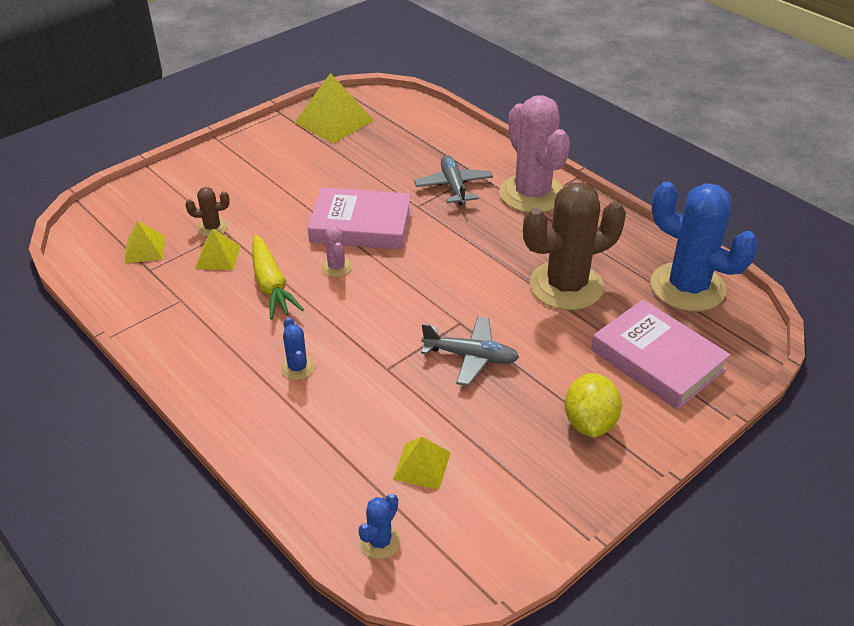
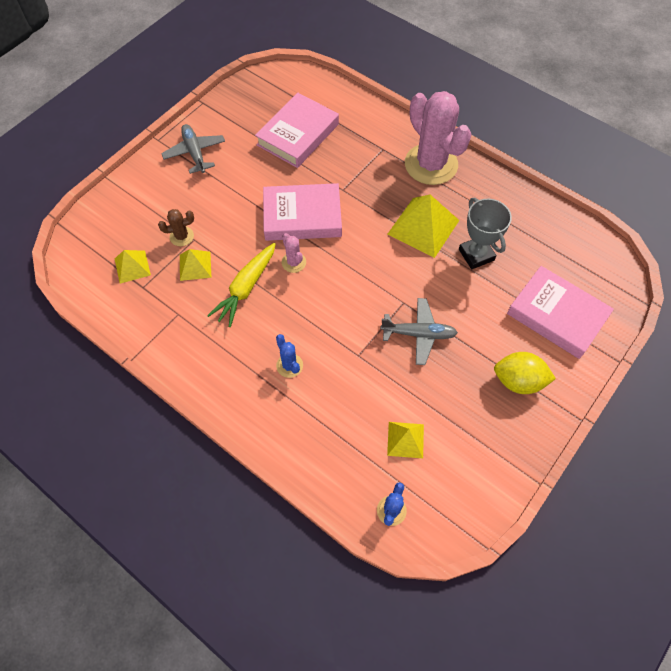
camera: 10 degrees left, 20 degrees up
(271, 284) = (246, 288): yellow carrot -> yellow carrot turned 60 degrees clockwise
(334, 121) = (251, 106): yellow pyramid -> yellow pyramid (423, 227)
(380, 151) = (298, 134): none -> pink book
(453, 186) = (366, 165): grey plane -> grey plane (195, 152)
(566, 286) = (476, 255): brown cactus -> grey trophy
(589, 423) = (518, 381): yellow lemon -> yellow lemon turned 75 degrees counterclockwise
(687, 287) = (567, 242): blue cactus -> none

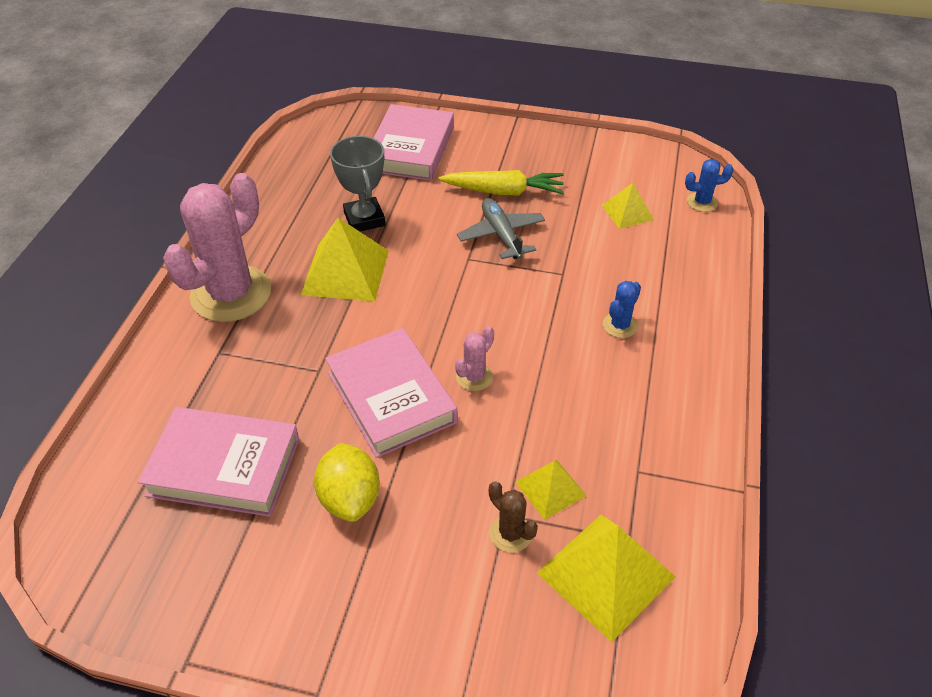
camera: 115 degrees left, 15 degrees down
(132, 267) = (606, 574): yellow pyramid -> yellow pyramid, size x1.77
(195, 152) = (325, 607): grey plane -> none
(246, 288) = (546, 411): yellow carrot -> yellow carrot (503, 191)
(476, 255) = (364, 219): grey trophy -> grey trophy turned 60 degrees counterclockwise
(518, 381) = (505, 157): yellow lemon -> yellow lemon (350, 498)

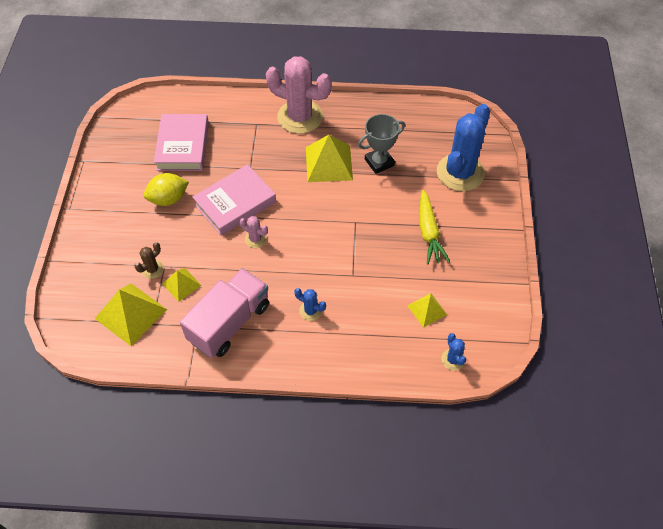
camera: 80 degrees right, 10 degrees up
(411, 149) = (460, 173): pink book -> blue cactus
(501, 235) = (382, 237): grey plane -> none
(634, 425) = (229, 323): none -> pink truck

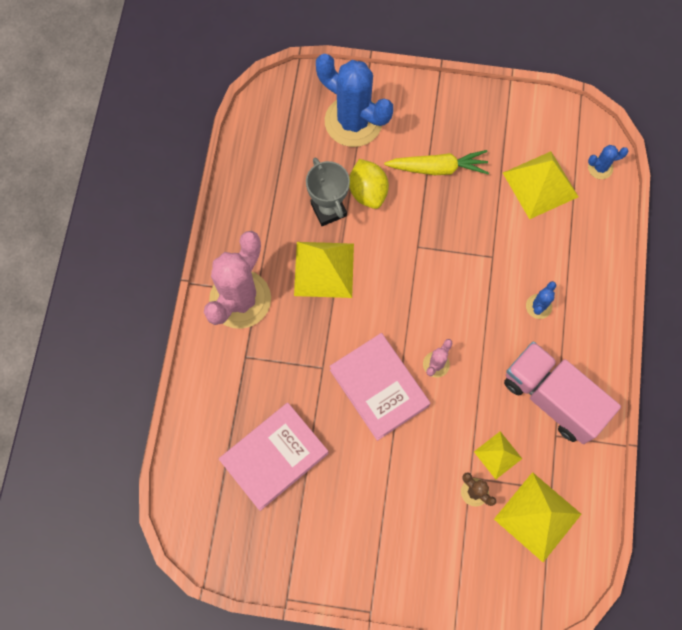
camera: 85 degrees left, 15 degrees up
(168, 199) = (365, 474): yellow lemon -> yellow lemon (368, 192)
(183, 146) = (274, 457): pink book -> pink book turned 45 degrees counterclockwise
(427, 310) = (540, 184): yellow pyramid -> yellow pyramid, size x1.77

